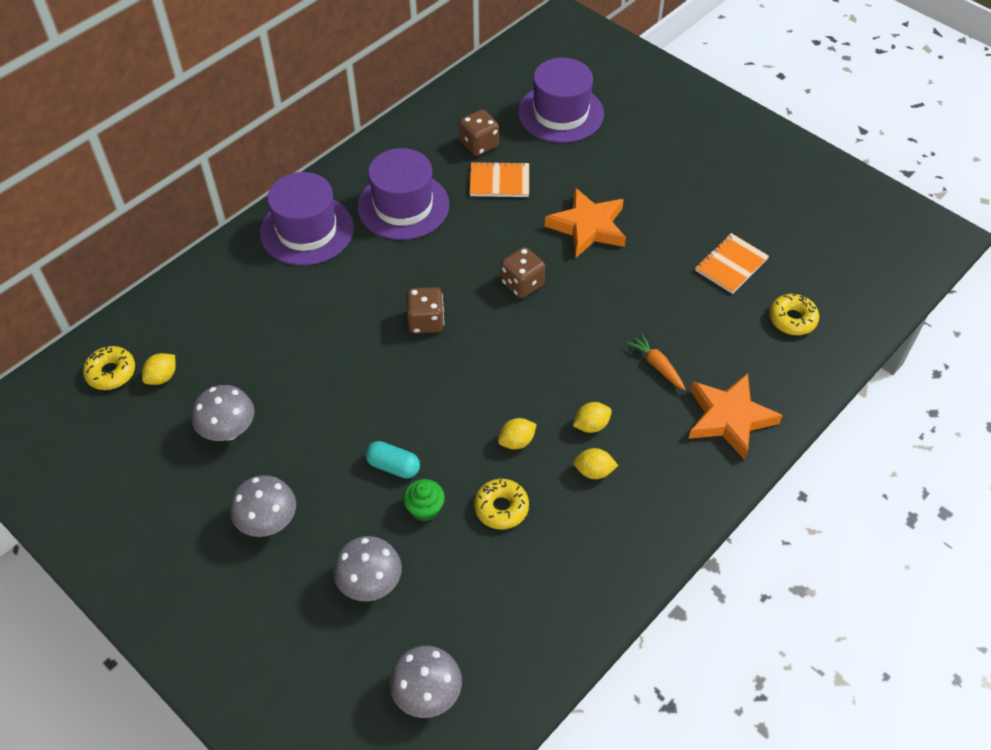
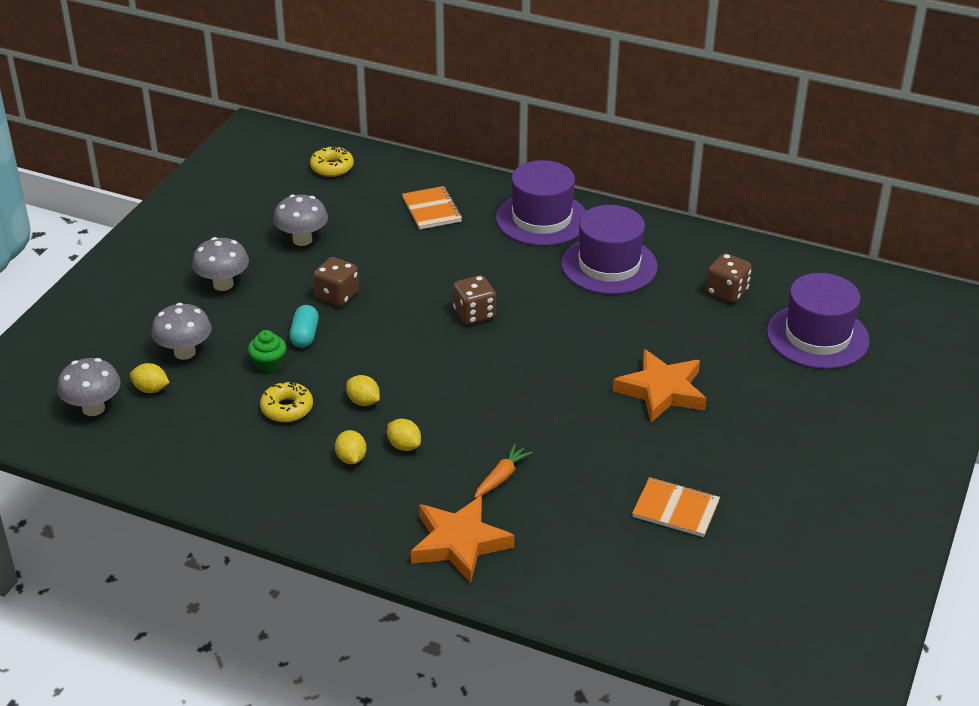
camera: 70 degrees right, 15 degrees down
(162, 377) = (339, 192): yellow lemon -> yellow lemon (151, 389)
(499, 181) = (684, 317): orange notebook -> orange notebook (432, 210)
(522, 284) = (555, 363): brown dice -> brown dice (337, 296)
(792, 319) = (624, 572): yellow donut -> none

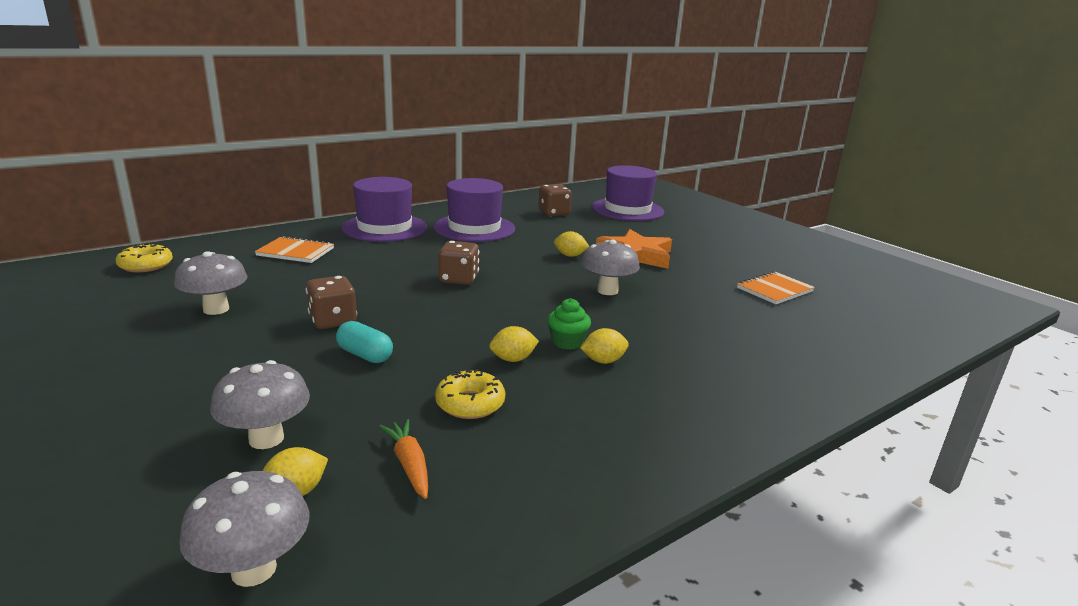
camera: 60 degrees left, 15 degrees down
(223, 284) = (194, 371): grey mushroom -> grey mushroom (607, 291)
(268, 364) = (378, 390): green cupcake -> green cupcake (567, 342)
(351, 458) = (595, 393): yellow lemon -> yellow lemon (570, 256)
(459, 543) = (770, 380): orange star -> none
(501, 477) = (688, 334): orange carrot -> orange carrot (409, 465)

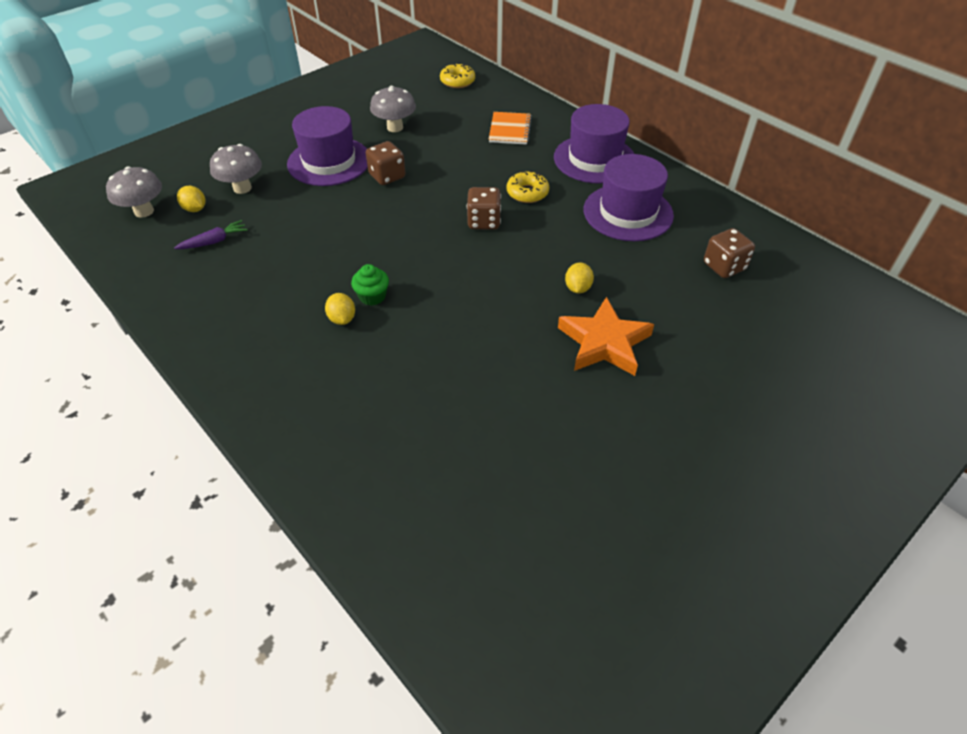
camera: 85 degrees right, 25 degrees up
(365, 355) = (338, 200): turquoise capsule -> none
(409, 465) = (214, 241): orange carrot -> purple carrot
(470, 403) = (277, 255): yellow donut -> yellow donut (527, 193)
(513, 359) = (340, 269): yellow lemon -> none
(607, 291) = (489, 319): grey mushroom -> none
(627, 209) = (793, 336): purple hat -> purple hat (329, 161)
(774, 290) = (542, 472): orange notebook -> none

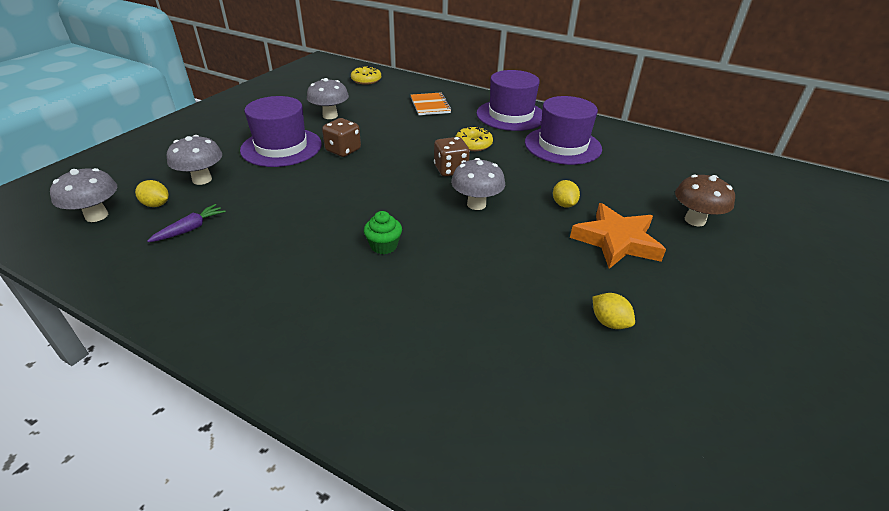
camera: 20 degrees left, 10 degrees down
(342, 319) = (364, 271): yellow lemon -> yellow lemon (609, 322)
(486, 269) = (476, 204): none -> grey mushroom
(710, 338) = (694, 220): none -> brown mushroom
(724, 266) = (662, 169): brown dice -> none

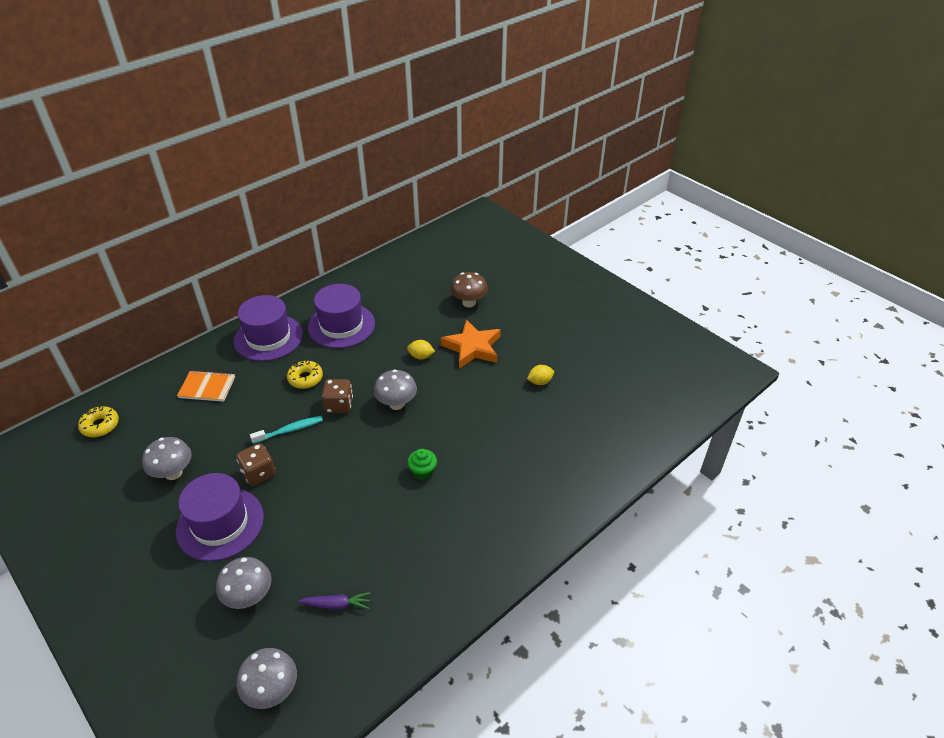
camera: 70 degrees left, 5 degrees up
(156, 204) = (278, 636): yellow lemon -> none
(190, 229) = (336, 605): purple carrot -> purple carrot turned 120 degrees clockwise
(402, 152) = (290, 430): none -> turquoise toothbrush

